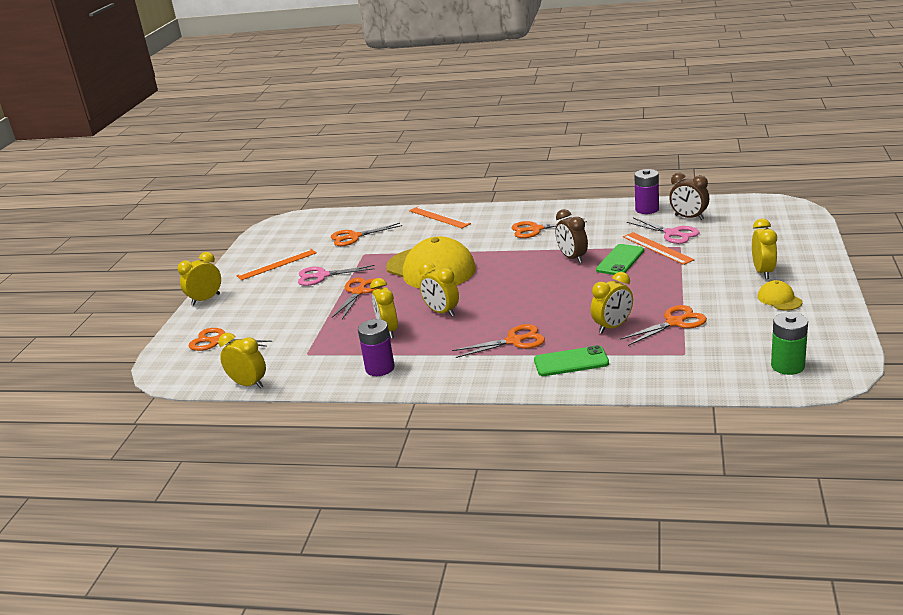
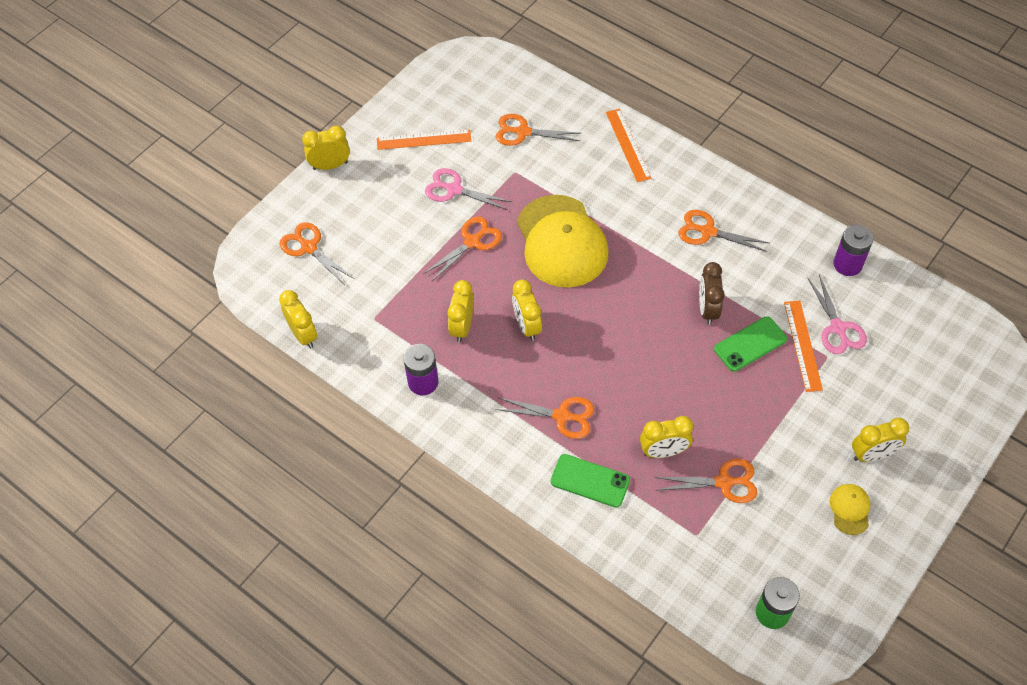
camera: 25 degrees right, 30 degrees up
(689, 217) = (878, 308): brown clock -> none
(763, 272) = (872, 455): yellow clock -> yellow clock turned 45 degrees clockwise

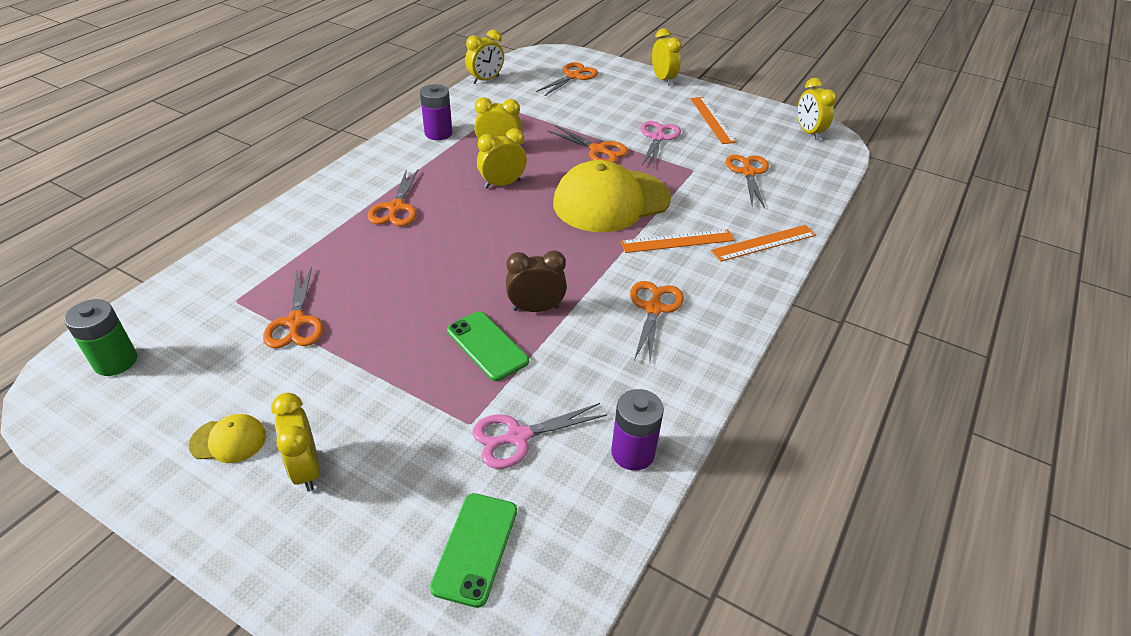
camera: 80 degrees right, 15 degrees down
(590, 481) = (318, 227): green phone -> green phone (475, 548)
(663, 451) = (344, 275): yellow clock -> yellow clock (808, 132)
(803, 345) = (487, 397): orange ruler -> orange ruler (677, 241)

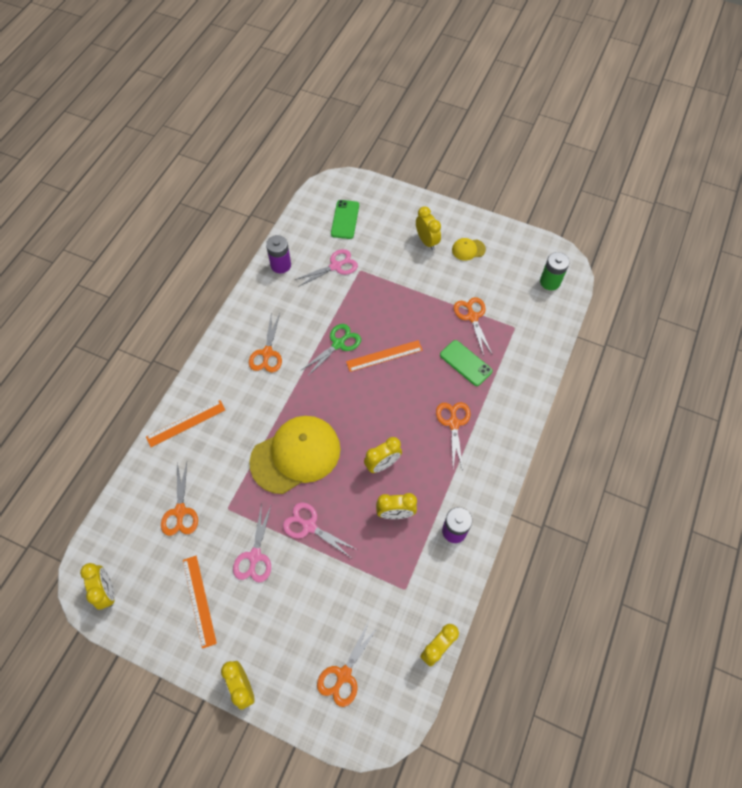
camera: 175 degrees right, 20 degrees up
(487, 346) = (361, 315): green phone -> green phone (465, 363)
(536, 308) = (338, 344): brown clock -> green scissors
(598, 150) = (309, 526): orange scissors -> pink scissors
(677, 241) = (248, 416): orange ruler -> orange ruler (384, 356)

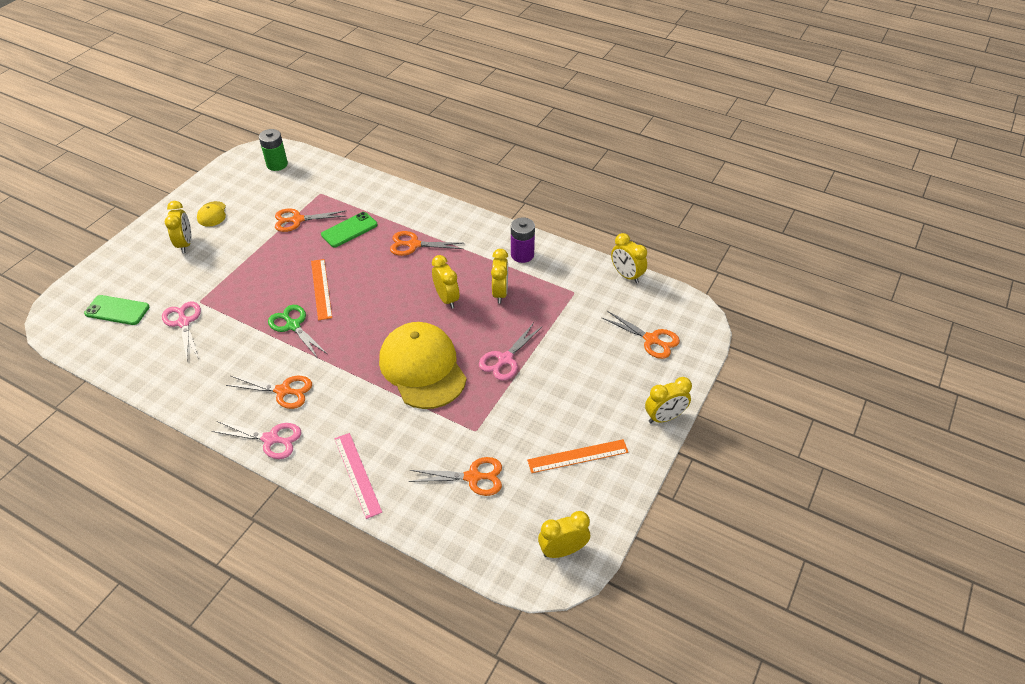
camera: 85 degrees left, 15 degrees down
(186, 423) = (357, 474): orange ruler -> pink ruler
(255, 556) = (533, 406): pink scissors -> pink scissors (271, 439)
(281, 265) = (157, 375): purple battery -> none
(426, 241) = (185, 244): yellow clock -> yellow clock turned 105 degrees clockwise

